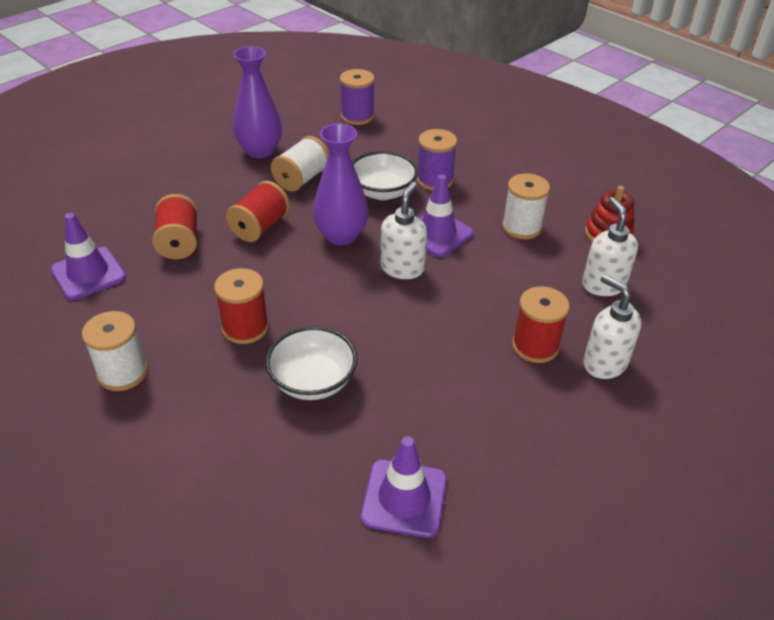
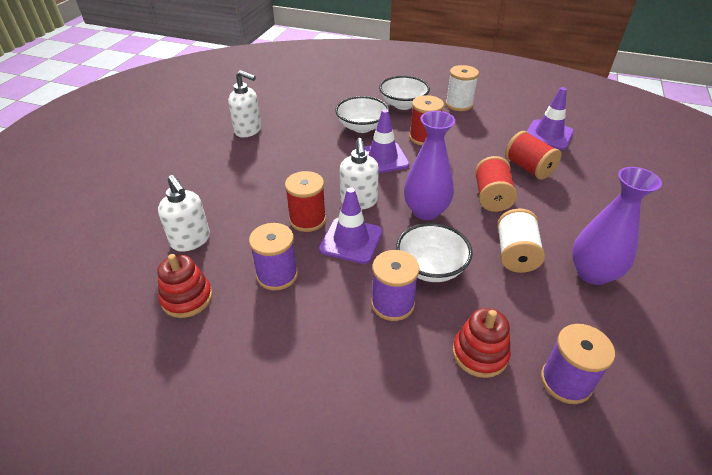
camera: 155 degrees right, 0 degrees up
(206, 408) = (403, 104): none -> white bowl
(396, 140) = (480, 353): none -> red stacking toy
(404, 498) = (285, 103): purple traffic cone -> purple traffic cone (382, 158)
(521, 227) = (277, 275): white spool -> purple spool
(535, 346) = (238, 180): red spool -> red spool (307, 220)
(604, 363) = (188, 184): white soap dispenser -> white soap dispenser (248, 130)

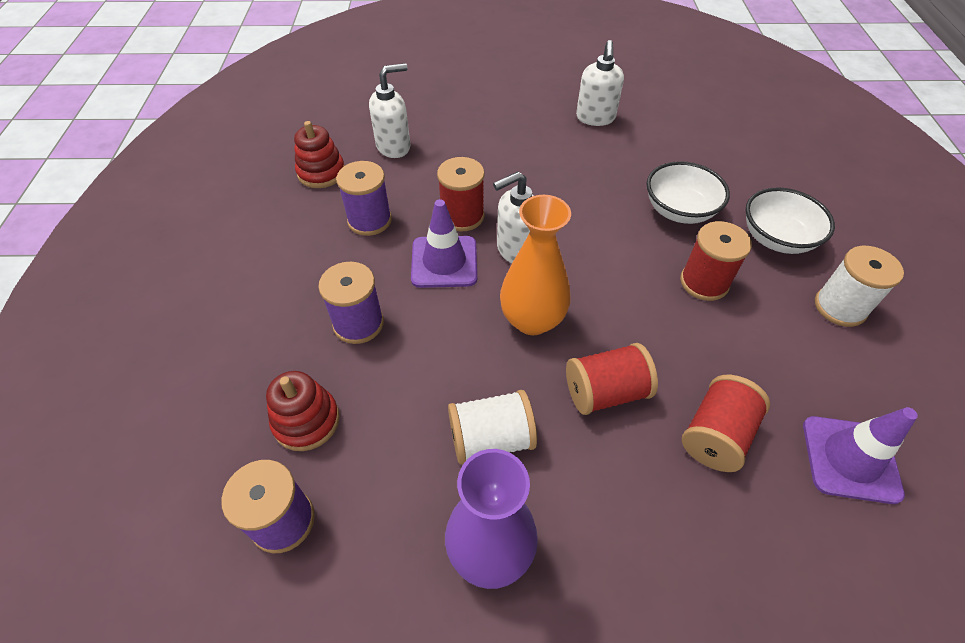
camera: 70 degrees right, 10 degrees up
(191, 240) = (394, 147): white soap dispenser -> white soap dispenser turned 150 degrees counterclockwise
(382, 158) = (620, 250): purple traffic cone -> none
(425, 211) = (532, 320): purple vase -> orange vase
(431, 267) = (428, 347): white bowl -> none

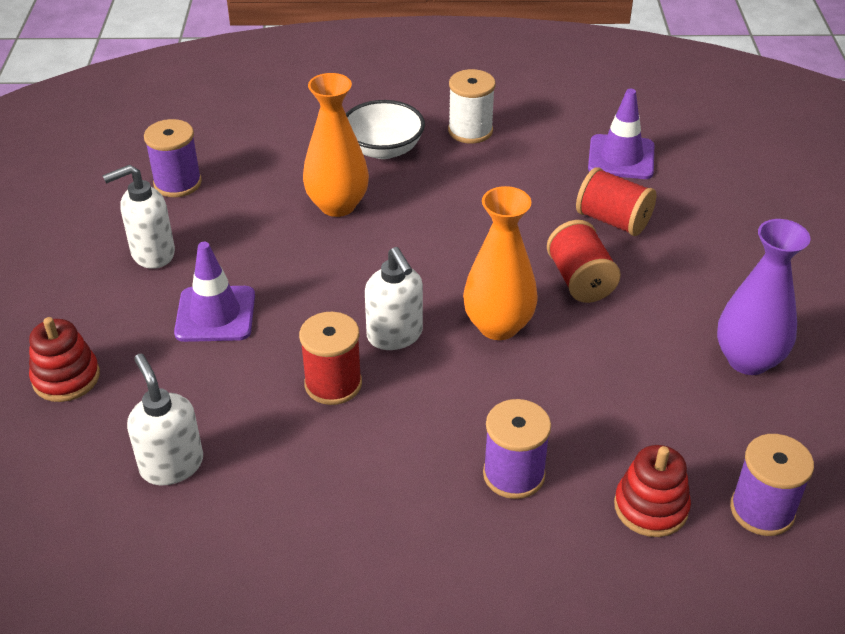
camera: 90 degrees left, 10 degrees down
(321, 173) = (220, 552): red stacking toy -> red stacking toy (66, 378)
(369, 220) = (334, 480): purple spool -> purple spool (177, 183)
(444, 262) = (413, 399): purple traffic cone -> purple traffic cone (215, 314)
(491, 439) = (643, 359): white spool -> none
(595, 118) = (152, 254): white soap dispenser -> white soap dispenser turned 150 degrees clockwise
(679, 210) = (337, 205): white bowl -> orange vase
(704, 282) = (442, 203): red spool -> none

